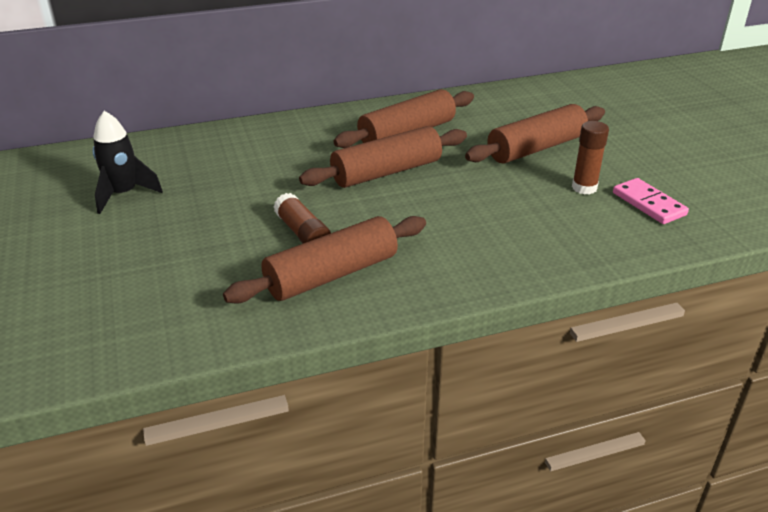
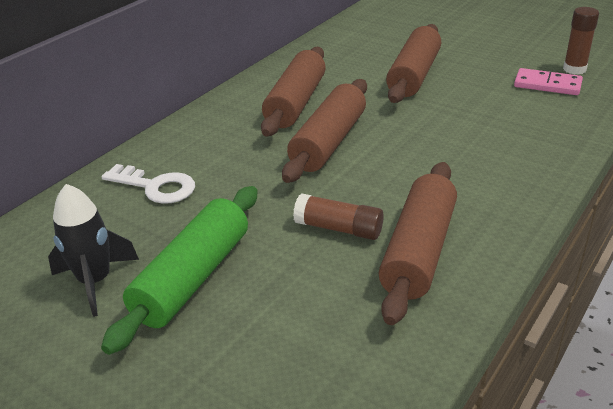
camera: 35 degrees left, 0 degrees up
(175, 219) = (193, 278): none -> green rolling pin
(232, 152) = (156, 187): none -> white key
(584, 188) = (491, 91): brown glue stick -> brown glue stick (574, 69)

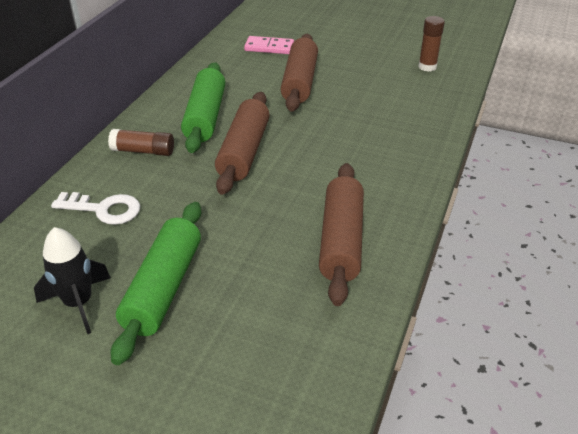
camera: 15 degrees left, 5 degrees up
(296, 103) = (205, 117): brown rolling pin -> green rolling pin
(339, 228) = (273, 229): brown glue stick -> brown glue stick (143, 151)
(547, 85) = (409, 83): pink domino -> pink domino (269, 47)

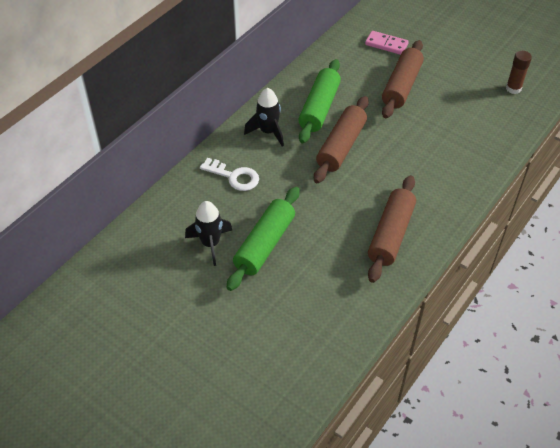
camera: 15 degrees right, 10 degrees up
(143, 151) = (268, 132): brown glue stick -> black rocket

